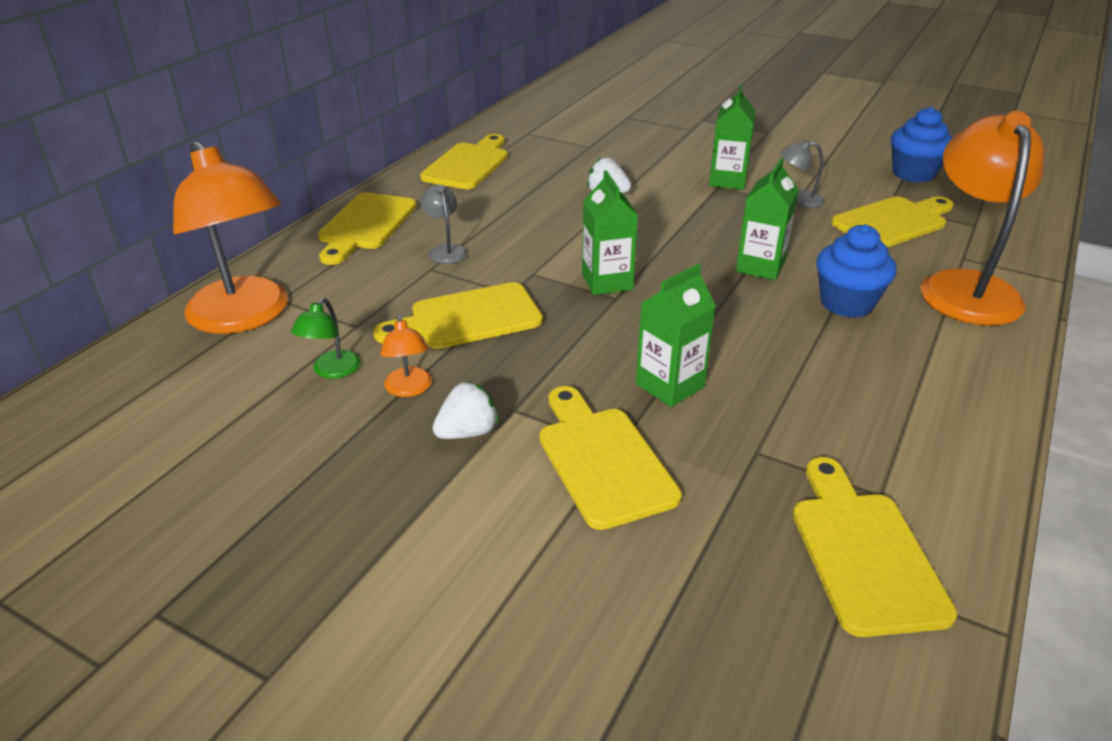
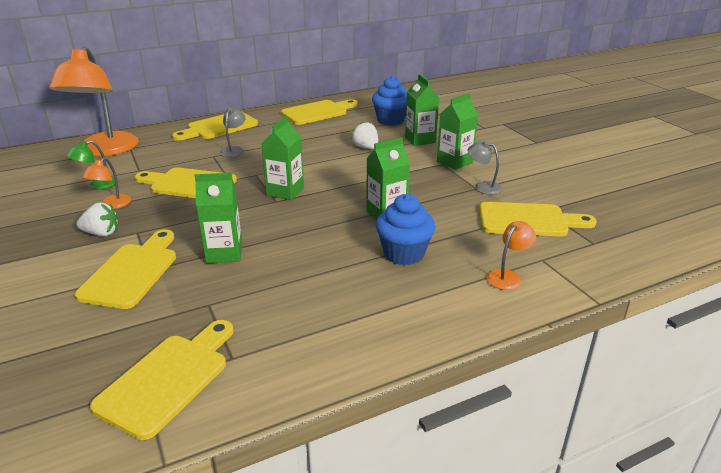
camera: 35 degrees right, 5 degrees down
(650, 165) = (420, 140): none -> green carton
(913, 174) = (604, 197): blue cupcake -> blue cupcake (390, 120)
(965, 287) = (507, 276): orange lamp -> orange lamp, size x0.42

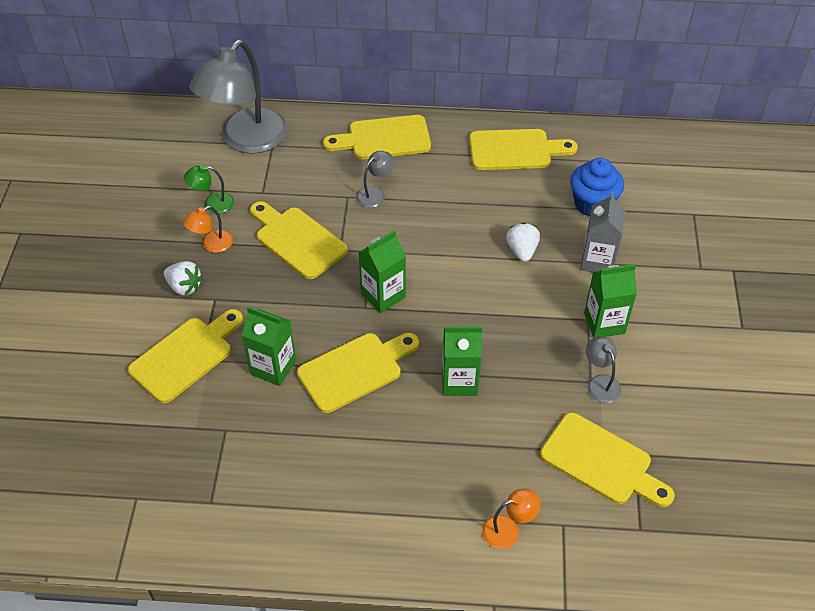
camera: 30 degrees right, 20 degrees up
(105, 150) = (246, 140): orange lamp -> grey lamp
(168, 379) = (154, 500): yellow cutting board -> yellow cutting board (355, 370)
(404, 253) = (433, 448): blue cupcake -> none
(420, 140) = (597, 261): green carton -> grey carton

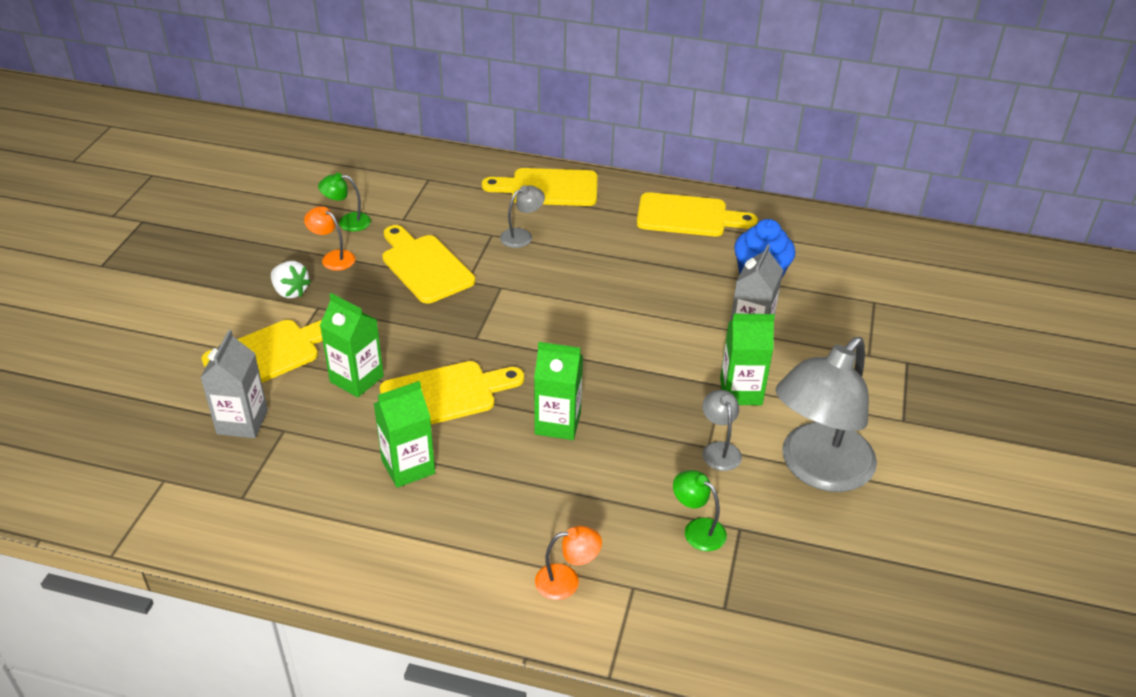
camera: 10 degrees right, 10 degrees down
(186, 428) = (242, 422): none -> grey carton
(211, 244) = (333, 258): orange lamp -> orange lamp turned 60 degrees clockwise
(246, 140) = (402, 171): grey lamp -> grey lamp (817, 469)
(383, 295) = (499, 329): green carton -> green carton (408, 467)
(522, 251) = (667, 309): white strawberry -> none
(601, 462) = (697, 529): yellow cutting board -> green lamp

